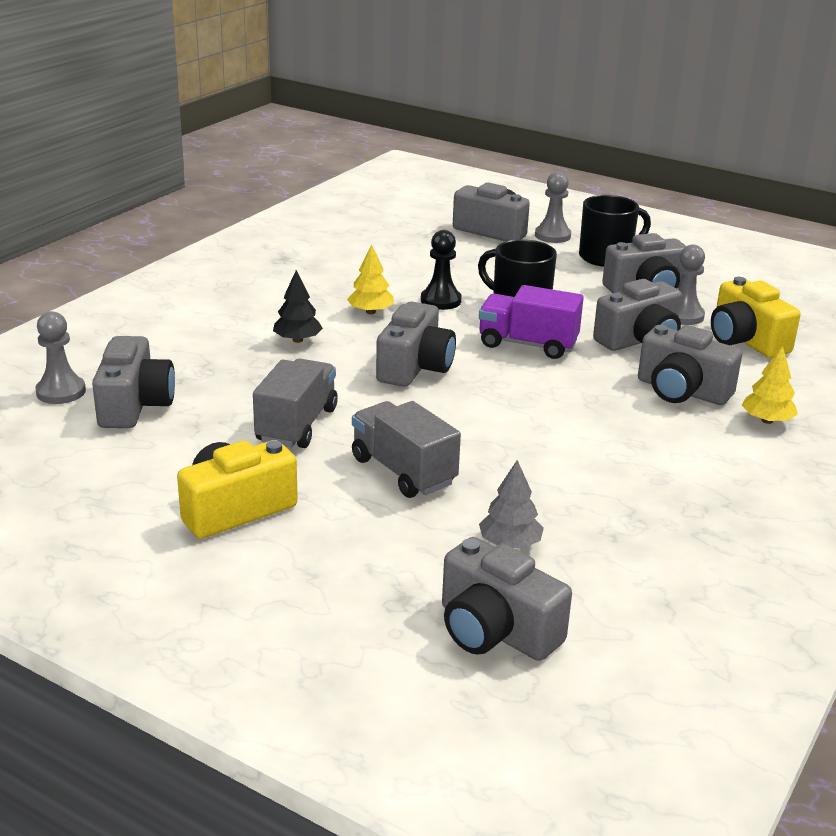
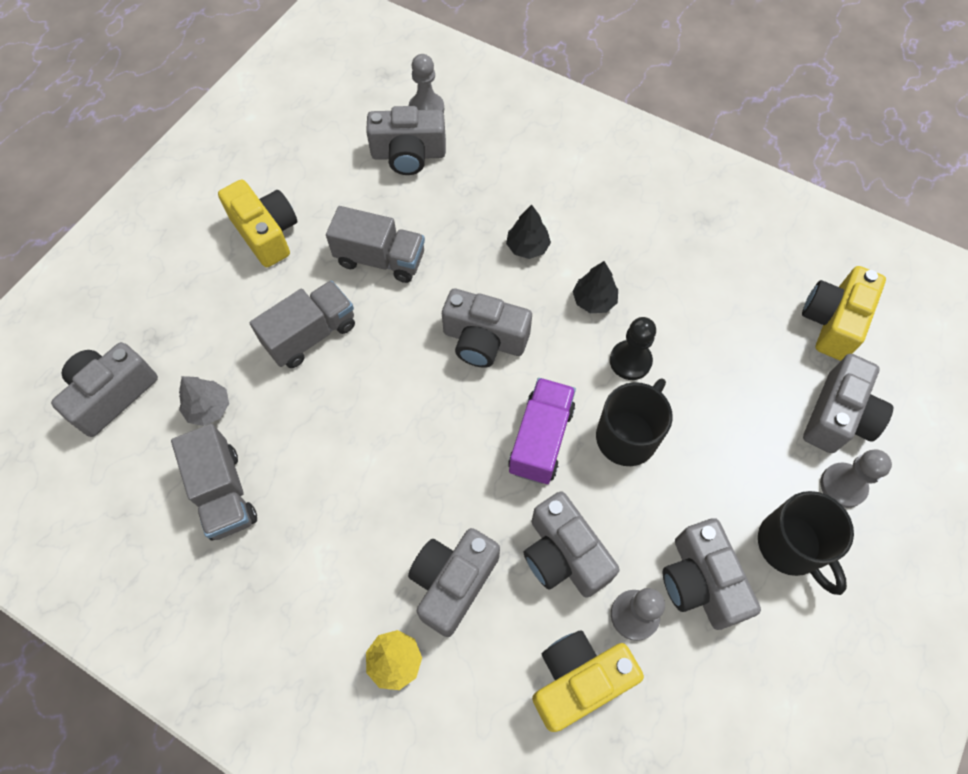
camera: 90 degrees right, 35 degrees up
(370, 312) = (594, 300): yellow tree -> black tree
(403, 223) = (832, 322): none -> yellow camera
(621, 526) = (224, 493): none -> grey truck

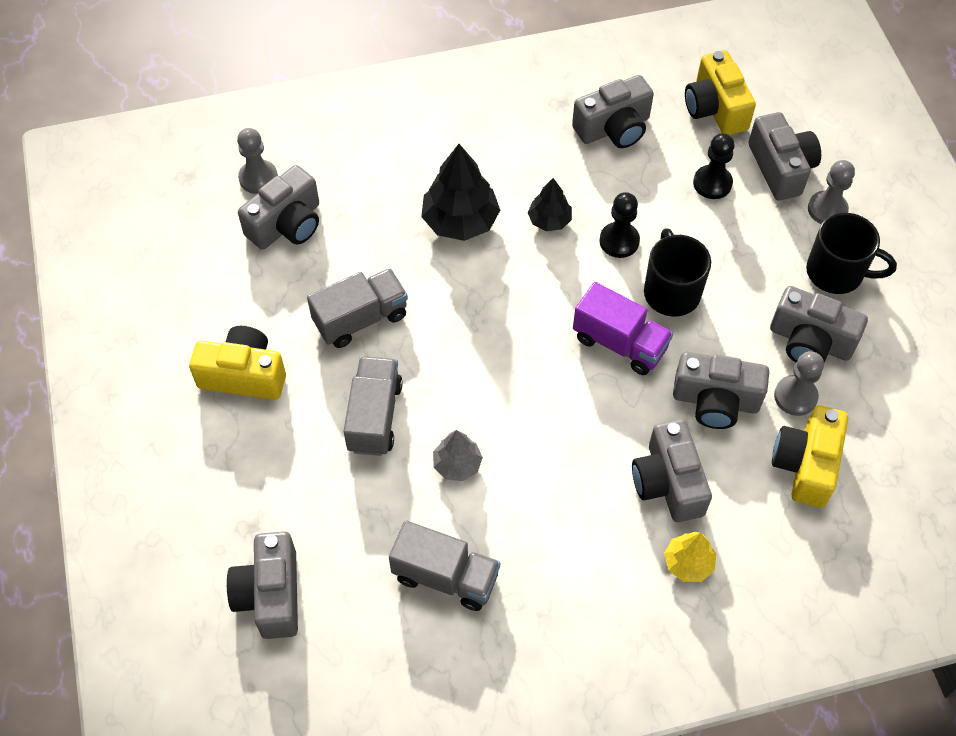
camera: 45 degrees left, 5 degrees down
(208, 408) = (360, 534): grey tree -> grey tree (457, 464)
(484, 340) = (505, 311): grey camera -> grey camera (614, 128)
(527, 247) = (460, 221): black tree -> black tree, size x1.75
(541, 439) = (620, 343): purple truck -> purple truck turned 150 degrees clockwise
(761, 379) = (712, 183): none -> black pawn

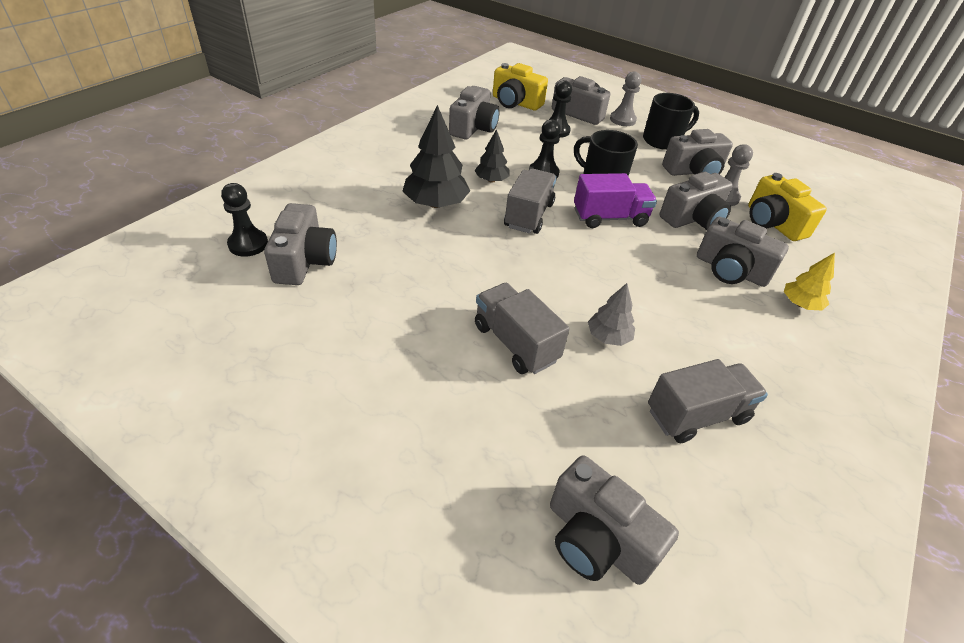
camera: 45 degrees left, 15 degrees down
(244, 375) = (375, 378): yellow camera -> none
(258, 178) = (248, 244): grey pawn -> black pawn
(360, 319) = (431, 289): grey truck -> grey truck (528, 215)

